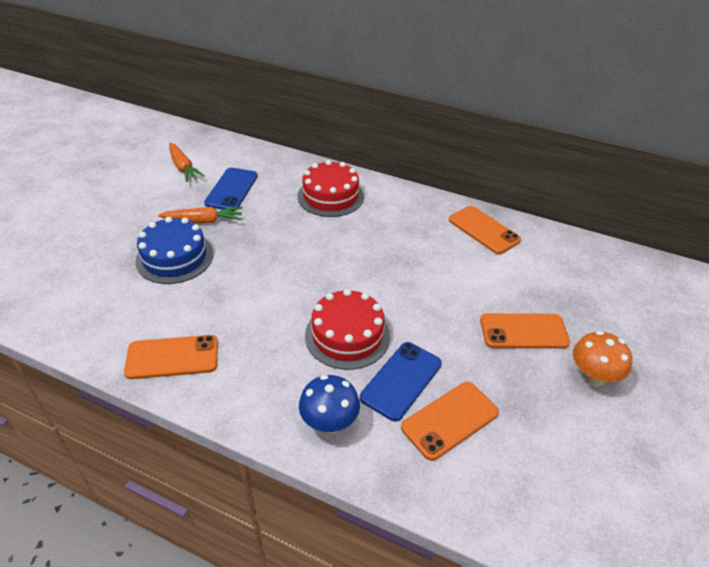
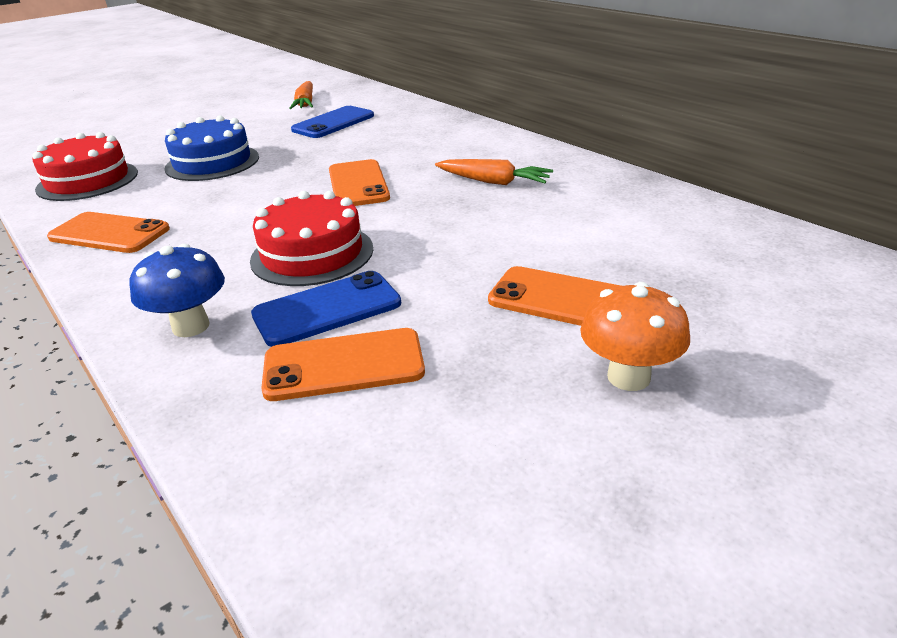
camera: 30 degrees right, 10 degrees down
(204, 221) = (275, 141): orange carrot -> orange carrot (494, 182)
(330, 196) = (437, 139): red cake -> red cake (87, 181)
(483, 230) = (611, 192): orange phone -> orange phone (358, 184)

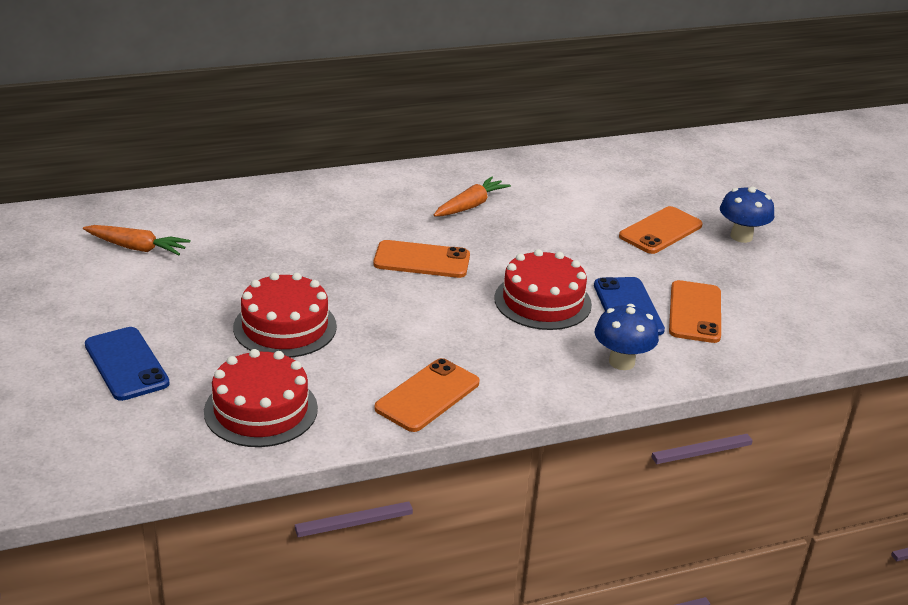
camera: 75 degrees left, 0 degrees up
(212, 162) = (285, 327): blue cake -> red cake
(333, 123) = (234, 243): blue phone -> blue phone (126, 364)
(628, 377) = (741, 236): orange mushroom -> blue mushroom

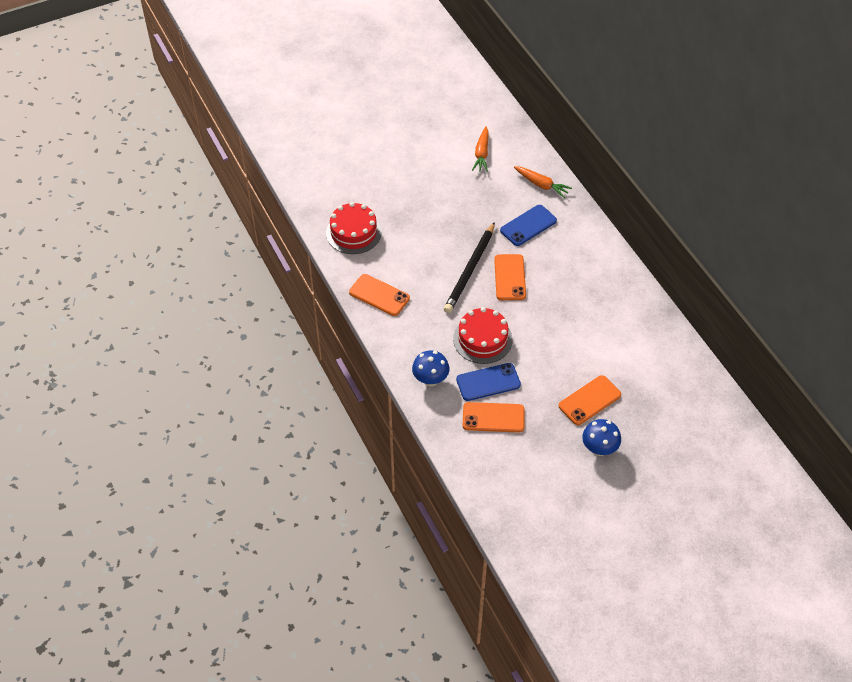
camera: 85 degrees right, 20 degrees up
(126, 364) = (377, 176): blue phone -> blue phone (528, 225)
(285, 327) = (424, 228): red cake -> none
(396, 293) = (470, 270): none -> black pencil
(470, 205) = (585, 294): orange carrot -> orange carrot (541, 185)
(660, 231) = (589, 400): orange phone -> orange phone turned 75 degrees counterclockwise

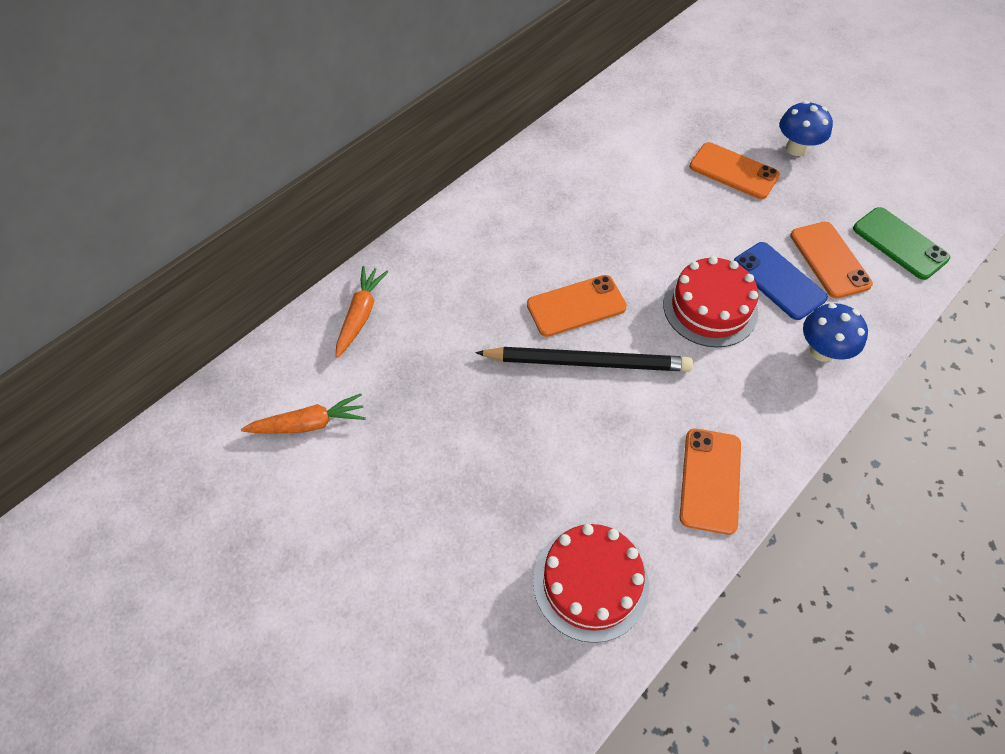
camera: 110 degrees left, 5 degrees up
(491, 465) = (899, 243): none -> green phone
(528, 225) = (458, 310): blue phone -> none

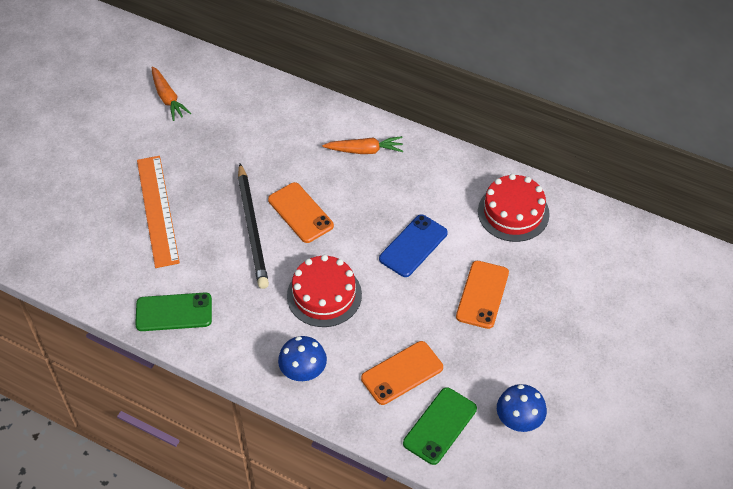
camera: 75 degrees right, 5 degrees down
(360, 315) = (257, 98): orange carrot -> orange carrot (365, 150)
(523, 473) = (157, 210): none -> orange ruler
(590, 582) = (90, 258): red cake -> red cake (513, 212)
(710, 480) = (174, 312): orange phone -> green phone
(778, 281) = (366, 338): blue phone -> blue phone (413, 246)
(796, 148) = (531, 339): blue mushroom -> blue mushroom (519, 421)

